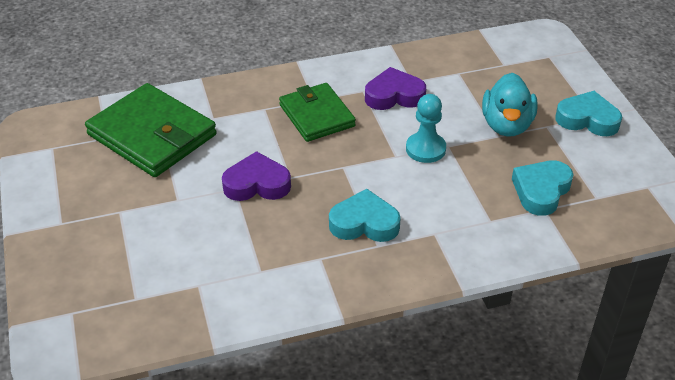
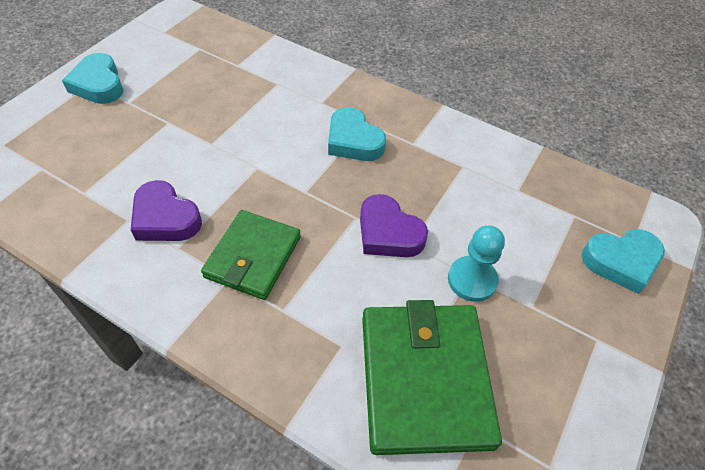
camera: 135 degrees left, 10 degrees up
(425, 149) = (229, 154): turquoise pawn -> turquoise pawn (472, 280)
(506, 125) = (148, 123): turquoise duck -> none
(541, 191) = (218, 73): turquoise heart -> turquoise heart (621, 262)

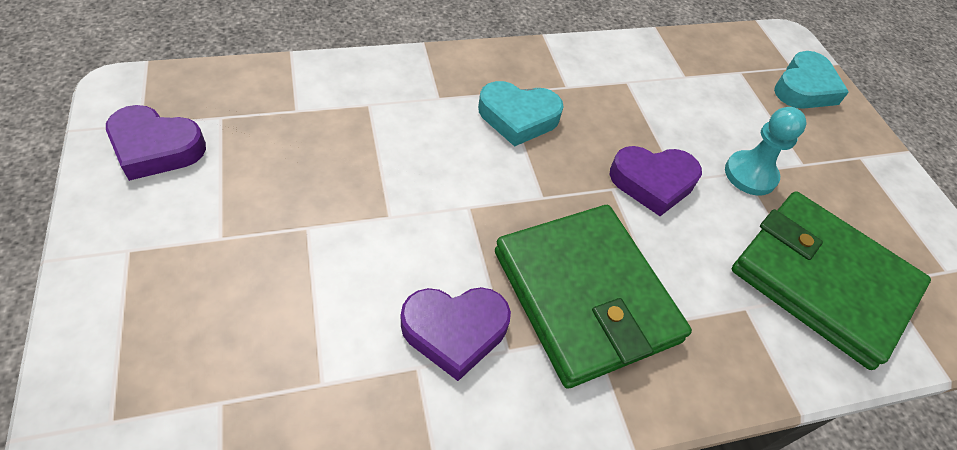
camera: 50 degrees left, 0 degrees up
(98, 84) = (144, 244): turquoise heart -> none
(155, 46) = (156, 148): none -> purple heart
(253, 257) = (585, 296): green wallet -> green wallet, size x1.52

